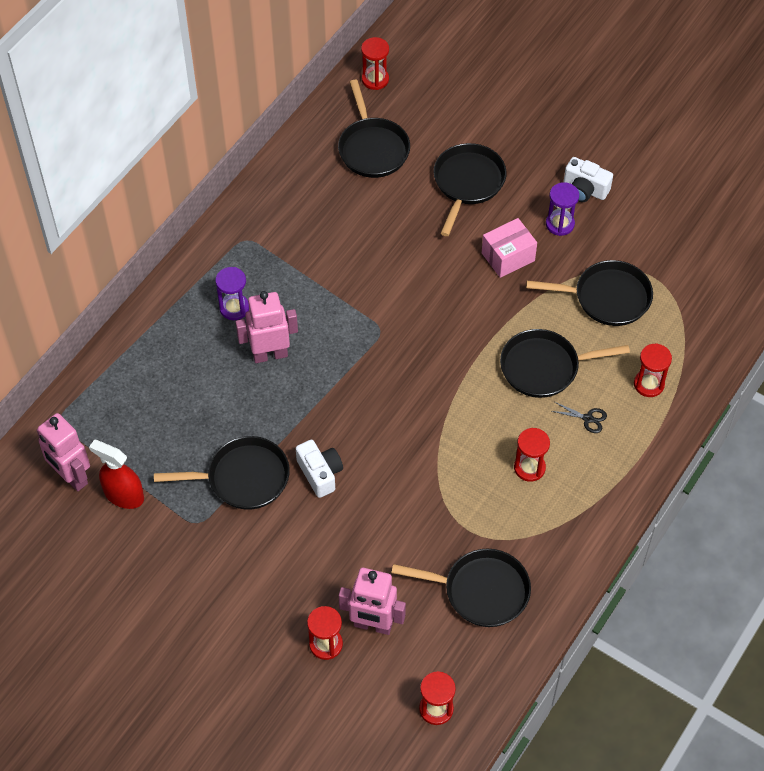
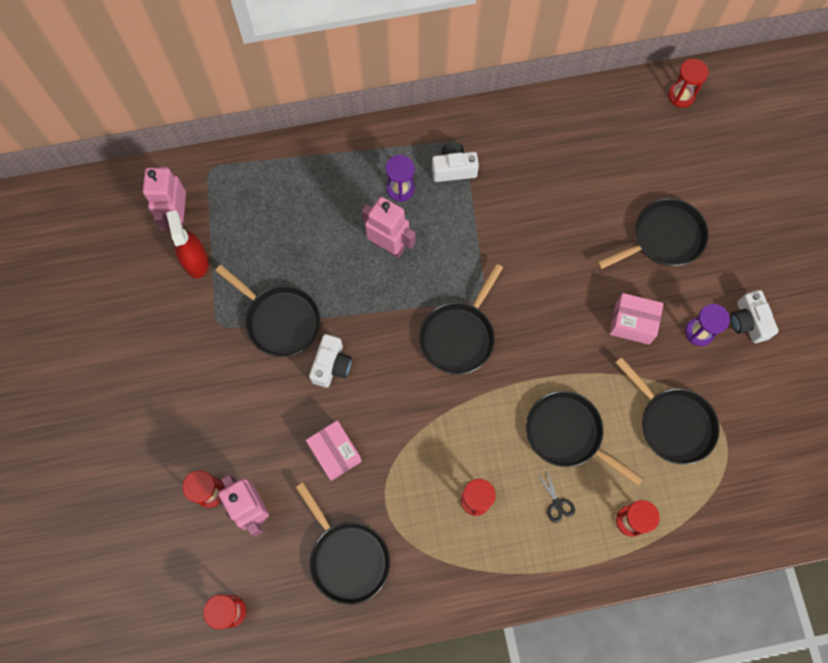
camera: 45 degrees right, 15 degrees up
(260, 261) = (453, 169): none -> white camera
(372, 148) = (622, 149): black pan -> black pan (459, 336)
(391, 530) = (335, 453): none -> pink box

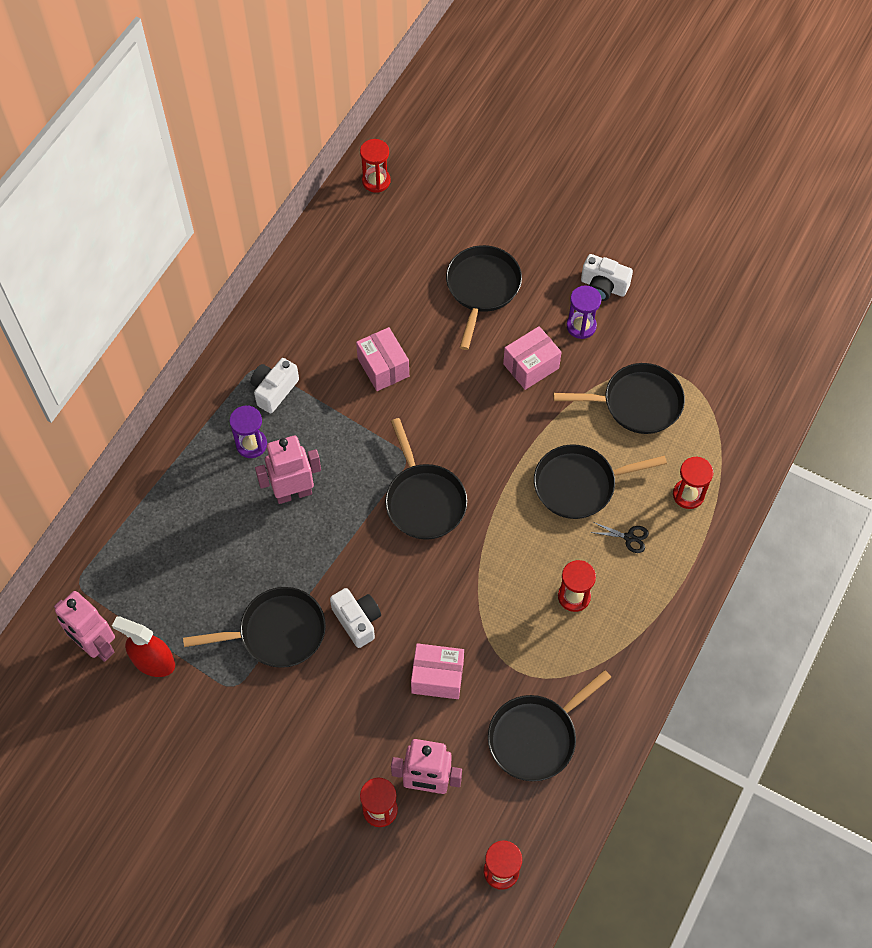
camera: 50 degrees left, 10 degrees down
(347, 557) = (536, 737): black pan -> black pan turned 135 degrees clockwise
(537, 224) = (383, 367): none -> pink box

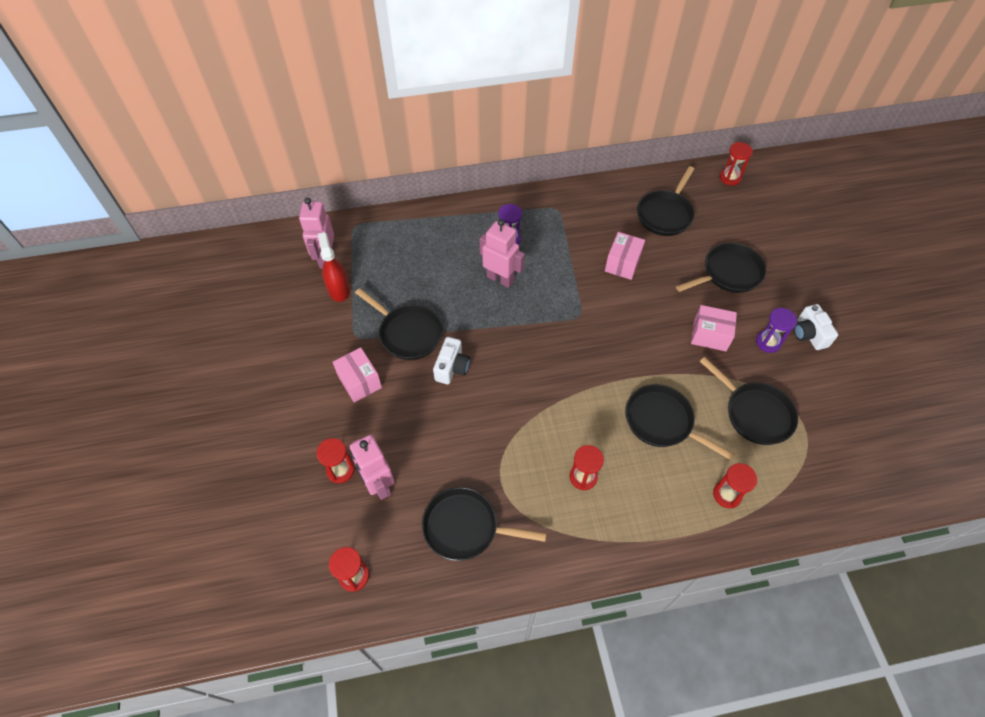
camera: 50 degrees right, 5 degrees down
(274, 390) = (552, 225): white camera -> none
(424, 500) = (562, 345): black pan -> black pan (665, 214)
(437, 677) = (455, 437): pink box -> pink box (359, 381)
(629, 537) = (658, 480): black scissors -> none

